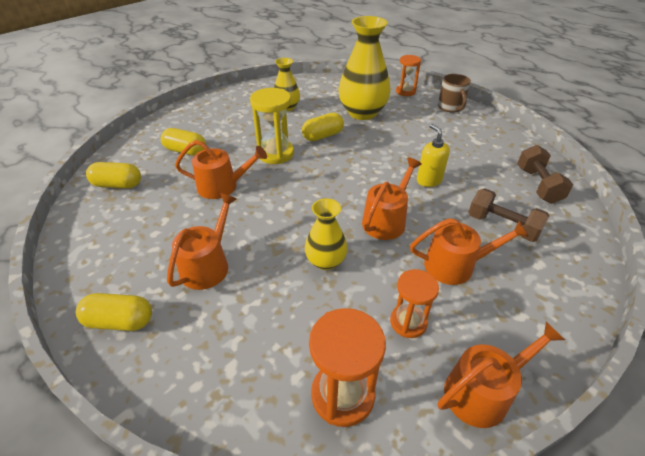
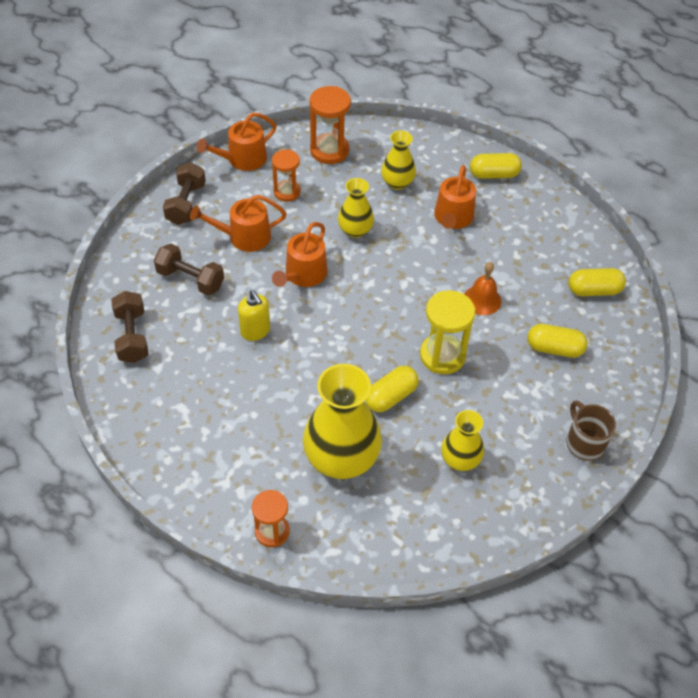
camera: 170 degrees right, 10 degrees up
(222, 186) = (482, 300): orange watering can -> orange bell
(256, 321) = (397, 183): none -> yellow vase
(450, 107) = (202, 490): brown mug -> brown mug (584, 442)
(542, 317) = (186, 204): none -> brown dumbbell

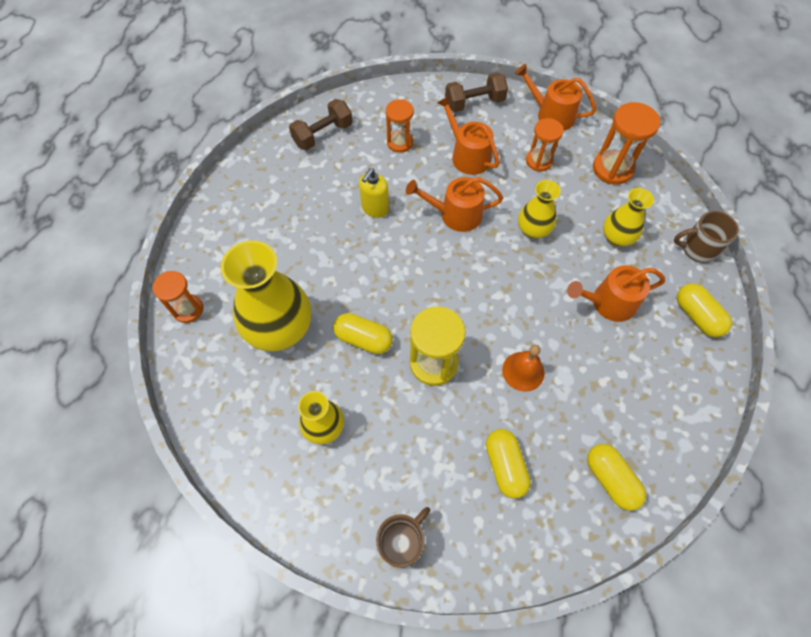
camera: 65 degrees right, 10 degrees up
(190, 279) = (400, 142): brown dumbbell -> orange hourglass
(437, 143) = (697, 248): none -> brown mug

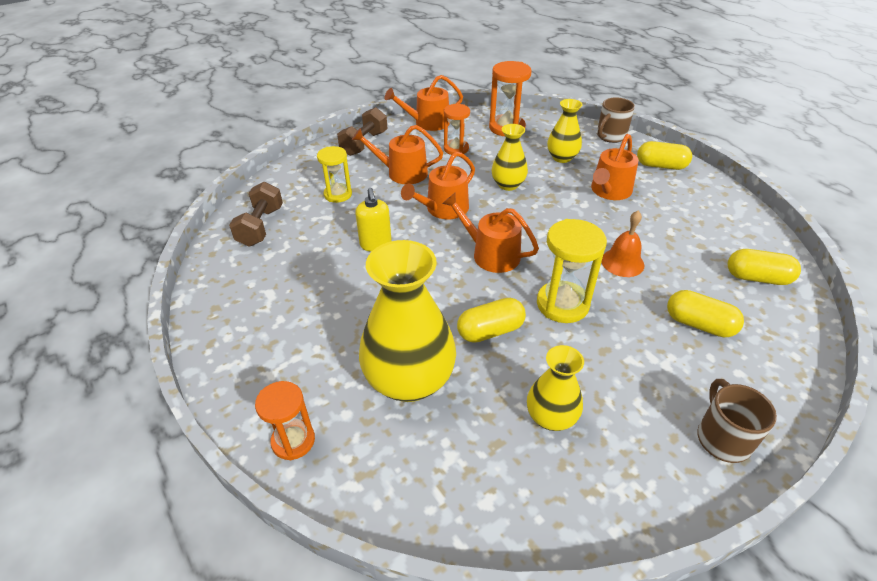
camera: 45 degrees left, 20 degrees down
(400, 142) = (338, 194): orange hourglass -> yellow hourglass
(438, 281) = (491, 254): none -> orange watering can

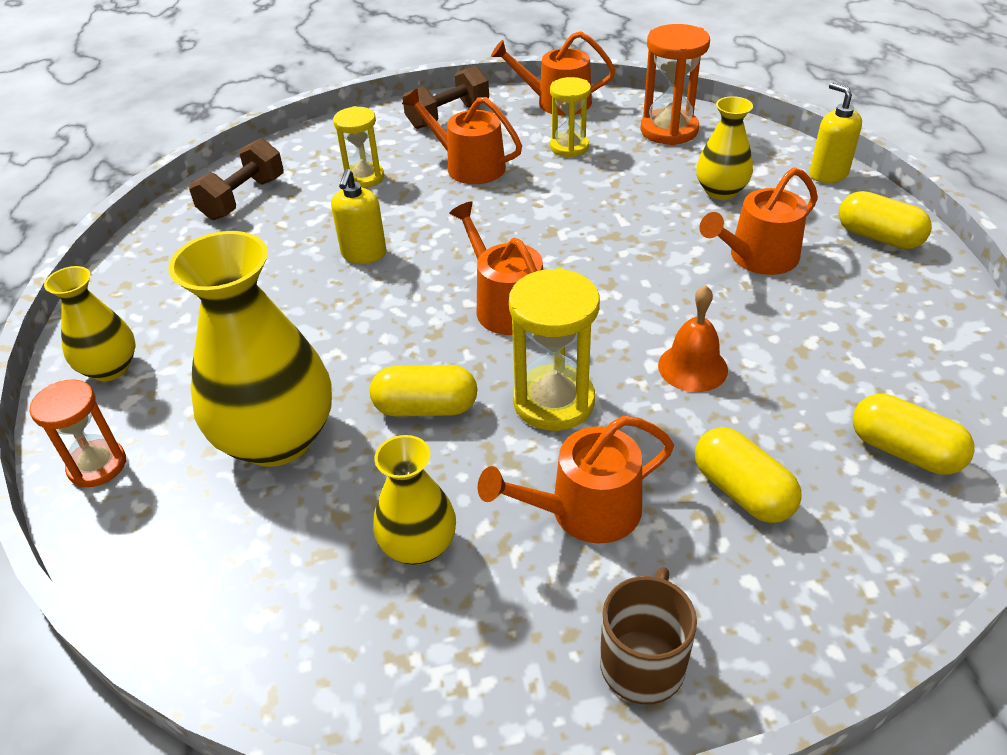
camera: 25 degrees right, 0 degrees up
(443, 209) = (487, 228): orange watering can -> orange watering can (585, 511)
(456, 149) = (569, 147): orange hourglass -> yellow hourglass
(508, 185) = (606, 214): yellow vase -> yellow vase (110, 368)
(610, 136) = (828, 174): brown mug -> yellow soap dispenser

